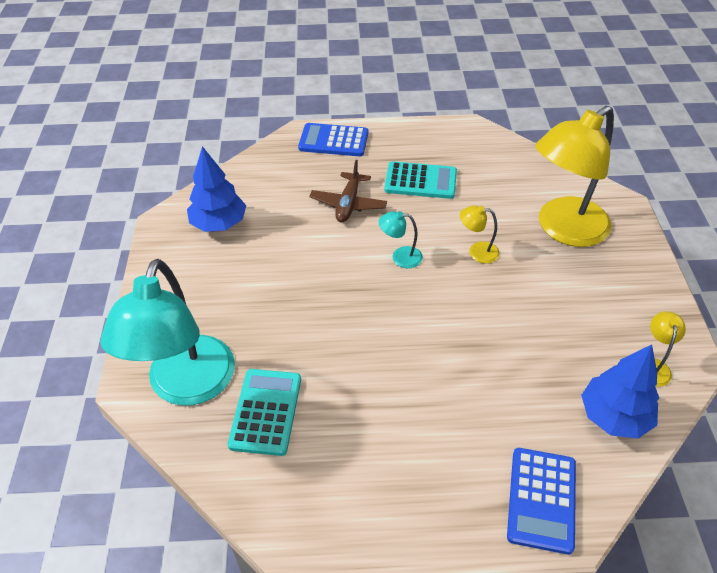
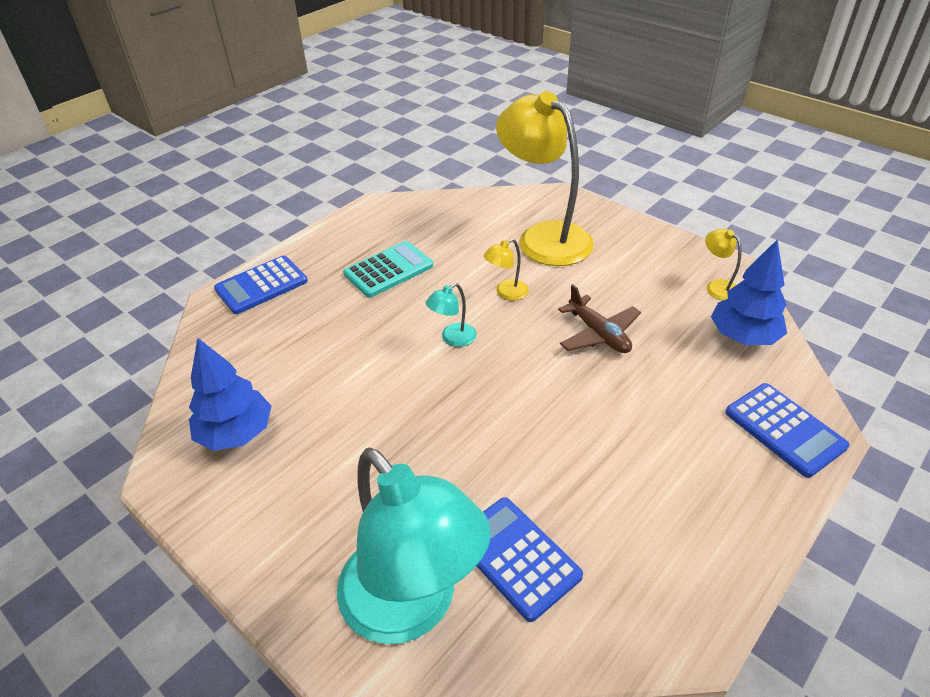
camera: 45 degrees left, 5 degrees down
(266, 412) = (516, 557): turquoise calculator -> blue calculator
(348, 204) = (349, 328): brown plane -> brown plane (599, 334)
(563, 229) = (544, 237): yellow lamp -> yellow lamp turned 135 degrees clockwise

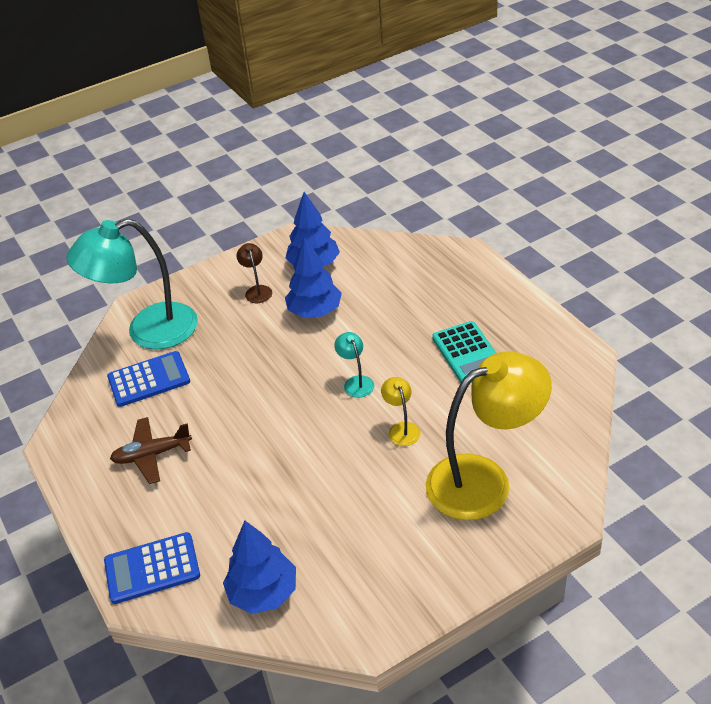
camera: 110 degrees right, 0 degrees up
(261, 285) = (474, 275): blue calculator -> none
(297, 484) = (257, 290): none -> brown lamp
(337, 405) = (315, 311): none -> blue tree
(599, 334) = (318, 480): brown plane -> brown plane (152, 455)
(717, 286) = (342, 606): yellow lamp -> none

